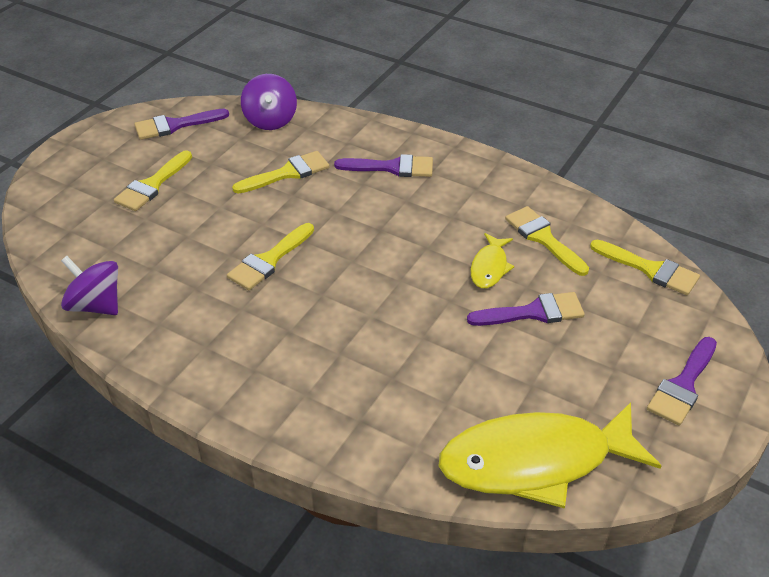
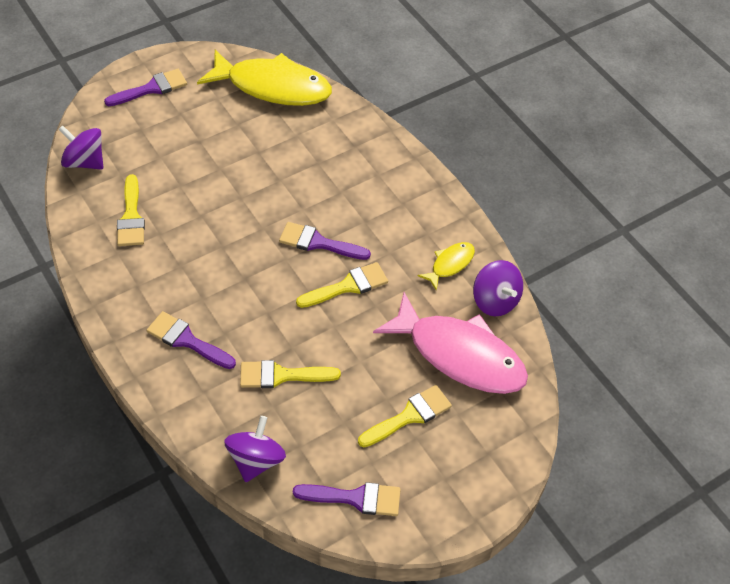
camera: 155 degrees left, 10 degrees up
(120, 244) = (459, 355): none -> pink fish
(489, 267) = (191, 210): yellow fish -> yellow fish (450, 264)
(533, 312) = (193, 166): purple brush -> purple brush (318, 243)
(650, 269) = (85, 162): yellow brush -> purple spinning top

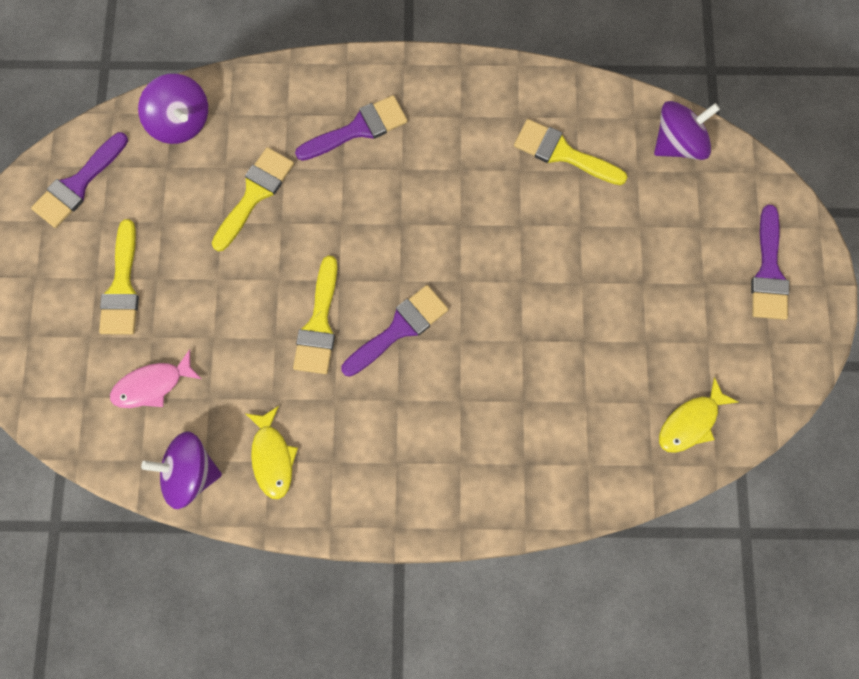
camera: 125 degrees right, 20 degrees up
(273, 87) = (691, 422): yellow fish -> yellow fish, size x0.45
(459, 355) = (152, 385): pink fish -> pink fish, size x0.45

